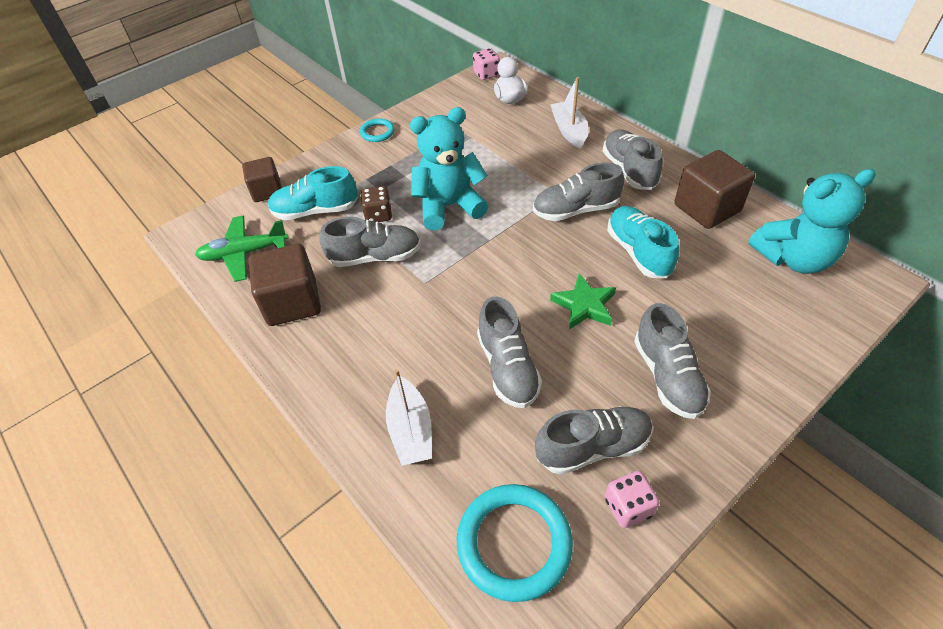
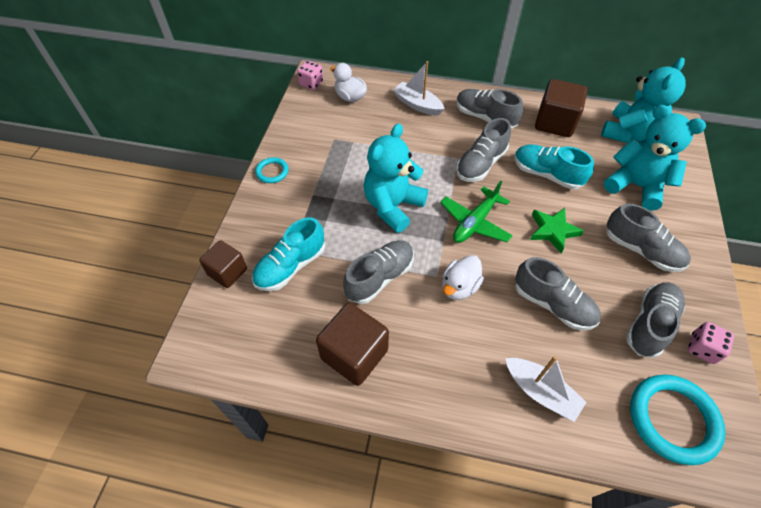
camera: 40 degrees left, 5 degrees up
(244, 253) = (267, 338): green plane -> green plane (474, 222)
(378, 215) = (347, 242): brown dice -> none
(435, 302) = (459, 287): none -> white duck
(737, 313) = (635, 186): none -> turquoise teddy bear

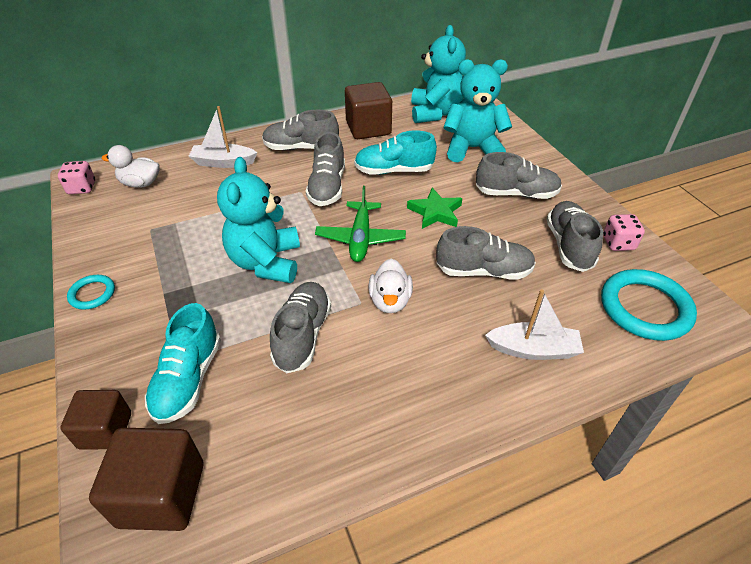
camera: 35 degrees left, 10 degrees down
(354, 354) = (332, 426): brown cube -> brown cube (162, 494)

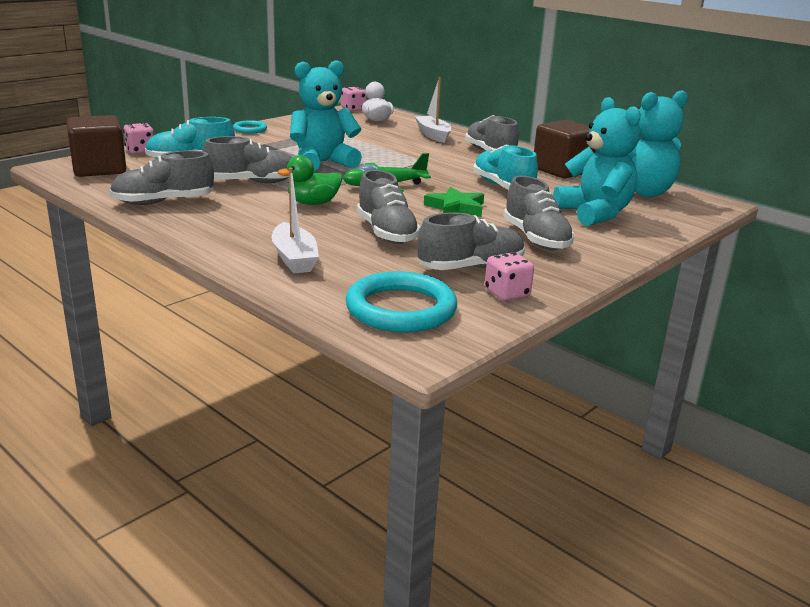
camera: 65 degrees right, 20 degrees down
(105, 430) = (140, 151): brown cube -> pink dice
(327, 187) = (443, 168): grey shoe -> grey shoe (163, 202)
(390, 301) = (313, 203): white duck -> green duck

